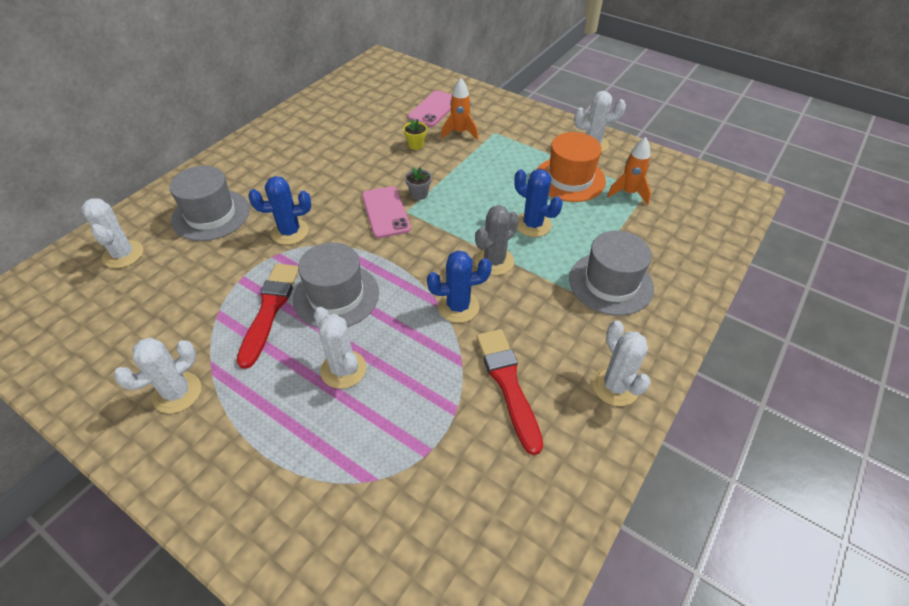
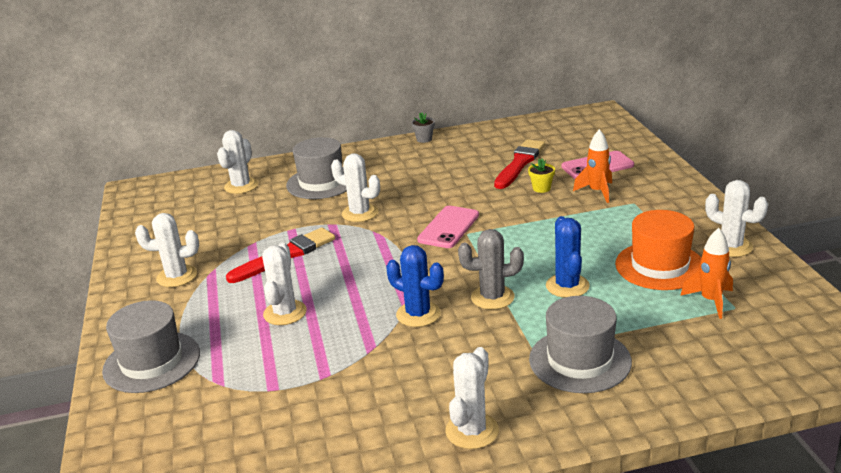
camera: 45 degrees right, 20 degrees down
(290, 232) = (360, 213): blue cactus -> white cactus
(336, 296) = (339, 267): grey hat -> grey hat (152, 362)
(419, 194) = (494, 225): grey flower pot -> grey flower pot (424, 139)
(508, 384) = (385, 382): red brush -> red brush (519, 163)

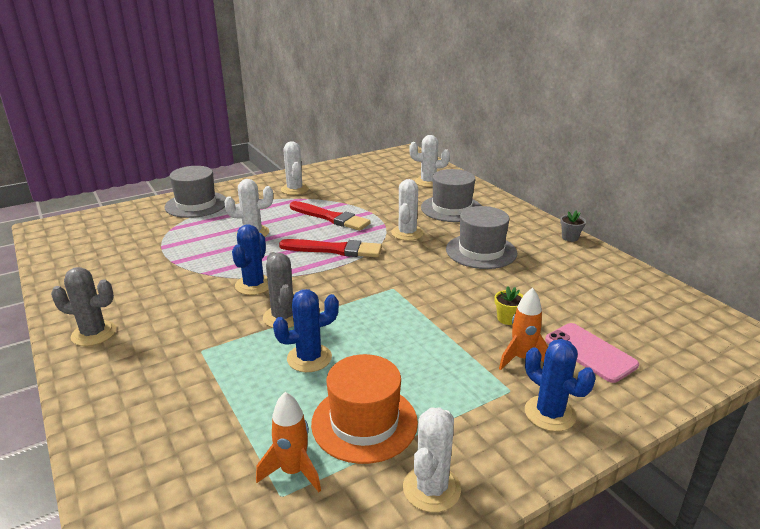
camera: 70 degrees right, 0 degrees up
(449, 227) = (399, 277): pink phone -> none
(472, 431) = (94, 333): white cactus -> grey cactus
(519, 163) = (556, 298): red brush -> red brush (334, 250)
(580, 360) = (181, 379): grey hat -> grey hat (481, 251)
(662, 193) = (550, 413): none -> blue cactus

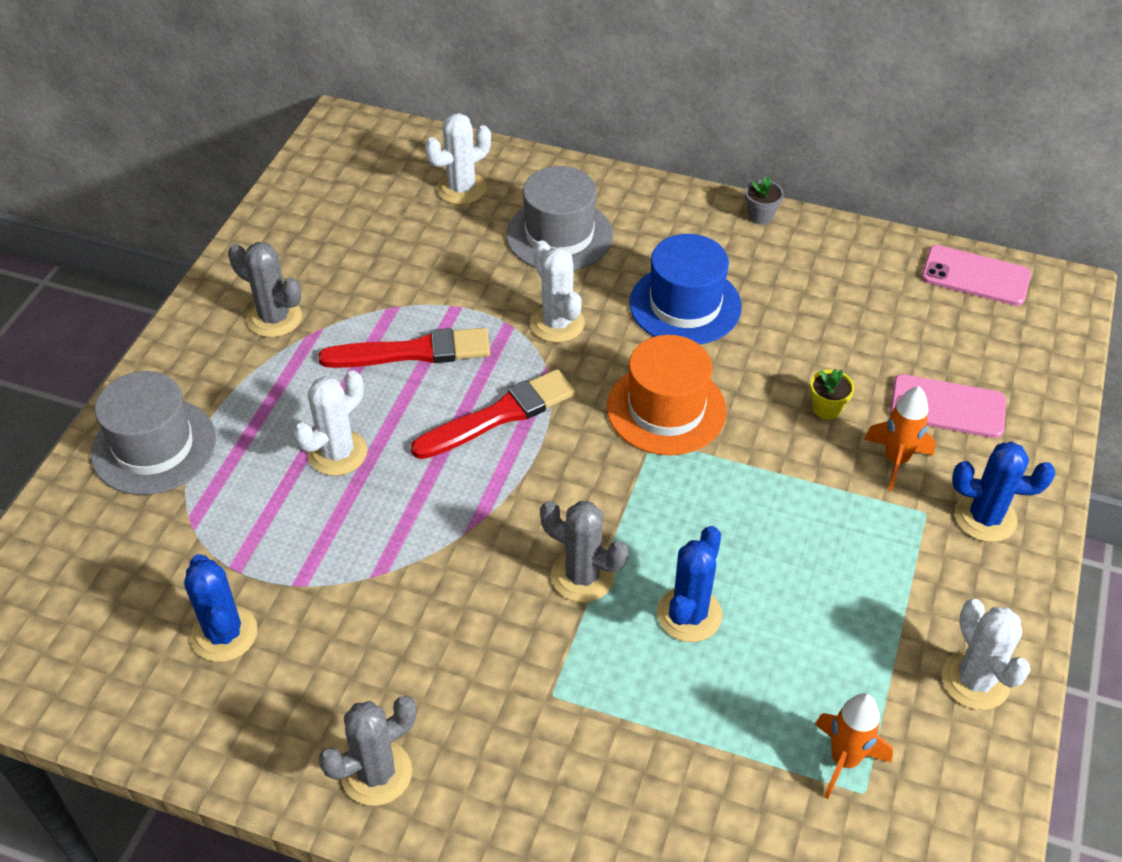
camera: 40 degrees left, 20 degrees up
(254, 285) = (475, 549): blue cactus -> blue cactus (224, 634)
(294, 189) = (274, 318): white cactus -> grey cactus
(364, 422) = (841, 654): orange hat -> orange hat (666, 409)
(481, 251) = (685, 305): grey hat -> blue hat
(686, 308) = (975, 276): none -> pink phone

